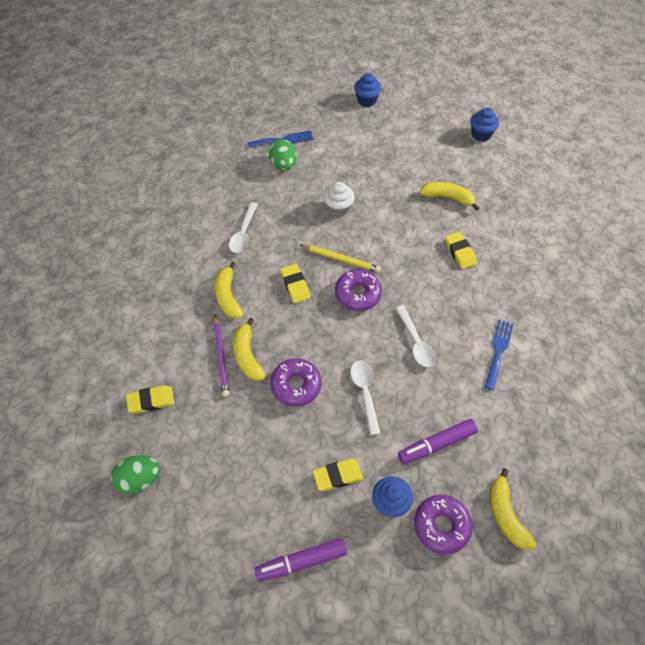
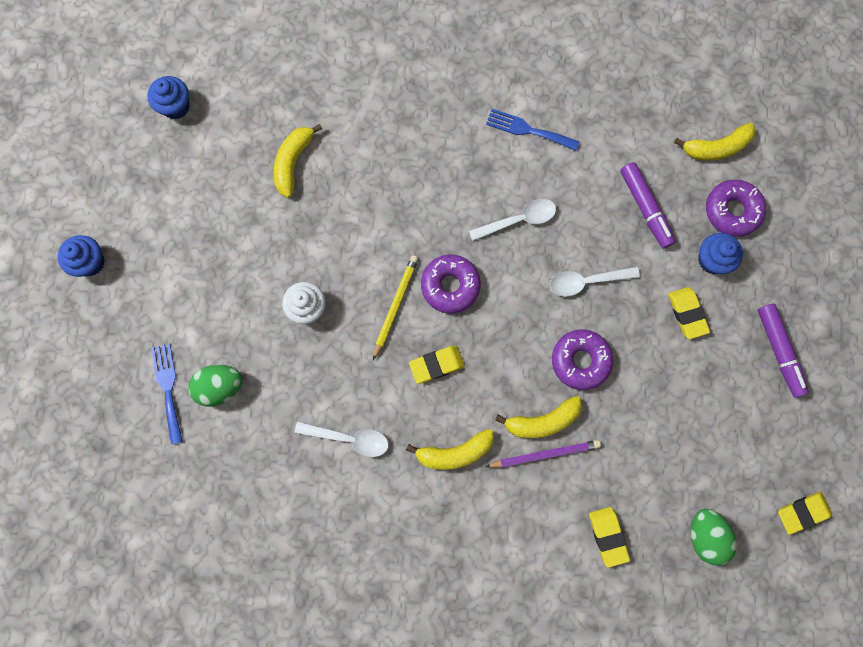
camera: 90 degrees left, 20 degrees up
(460, 252) = (385, 157): yellow eraser -> yellow eraser (802, 512)

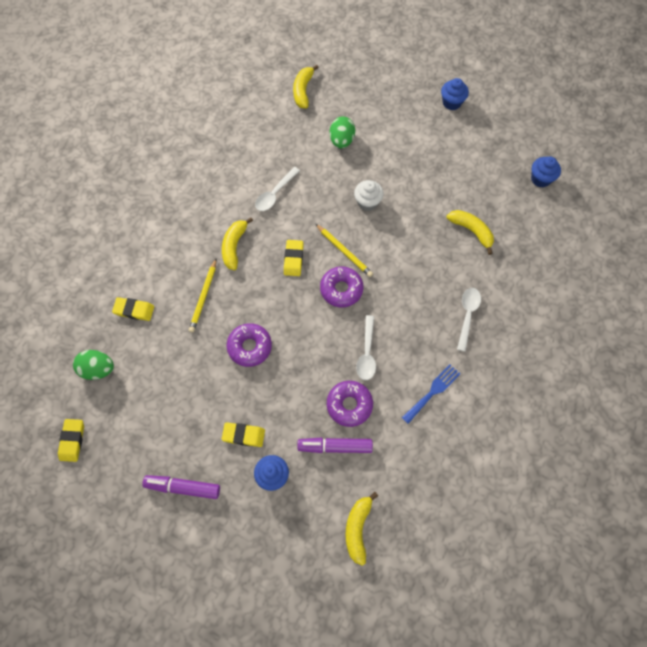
camera: 115 degrees right, 10 degrees down
(168, 388) = (354, 115): blue fork -> none
(542, 421) = (224, 305): yellow banana -> yellow banana (303, 91)
(544, 454) = (203, 297): purple pencil -> yellow pencil
(586, 281) = (301, 377): white spoon -> white spoon (467, 315)
(732, 211) = (302, 512): purple donut -> purple donut (349, 405)

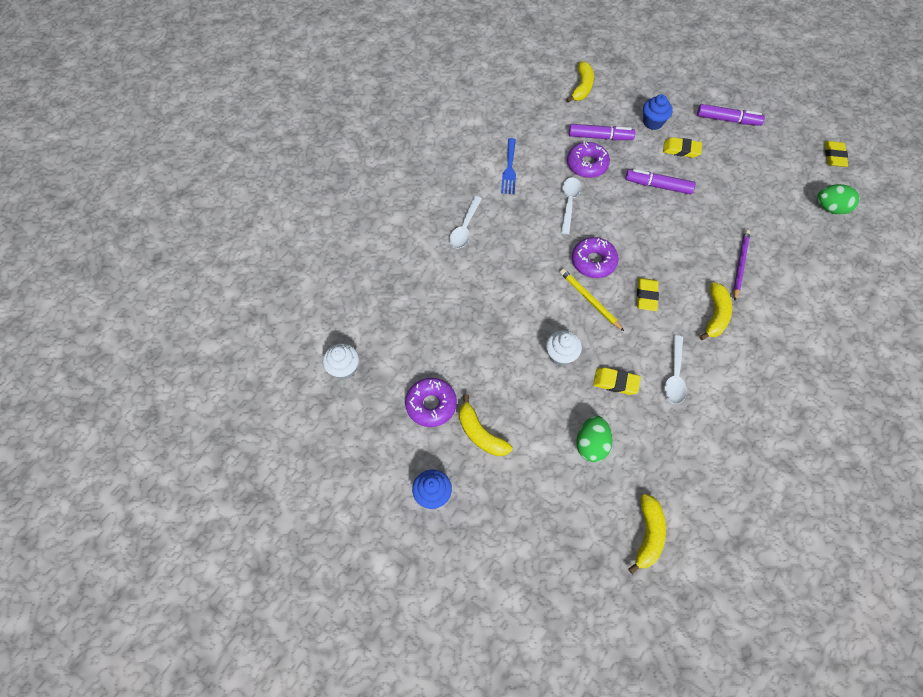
camera: 175 degrees left, 5 degrees down
(134, 310) = (811, 257): yellow eraser -> yellow eraser (615, 382)
(203, 297) = (740, 265): yellow pencil -> purple pencil
(250, 347) = (684, 216): purple donut -> purple donut (431, 405)
(273, 383) = (658, 186): none -> purple marker
(275, 194) = (674, 375): white spoon -> white spoon turned 150 degrees clockwise
(433, 391) = (509, 169): blue fork -> blue fork turned 45 degrees counterclockwise
(471, 231) = (442, 312): yellow banana -> yellow banana (480, 433)
(540, 179) = (344, 368): blue cupcake -> white cupcake

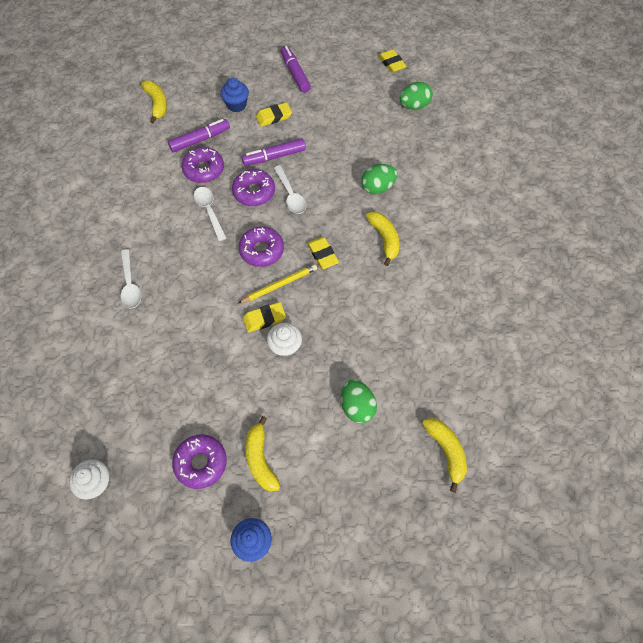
camera: 35 degrees left, 0 degrees up
(480, 433) = (260, 459): yellow banana -> yellow banana turned 60 degrees clockwise
(509, 169) = (137, 209): blue fork -> none
(590, 300) = (279, 285): yellow pencil -> yellow pencil turned 135 degrees clockwise
(615, 382) = (343, 342): yellow eraser -> yellow eraser (264, 319)
(619, 207) = (254, 192): none -> purple donut
(674, 375) = (385, 307): white spoon -> white spoon (290, 195)
(728, 120) = (295, 73): purple marker -> purple marker turned 90 degrees counterclockwise
(740, 265) = (377, 187): purple pencil -> green egg

